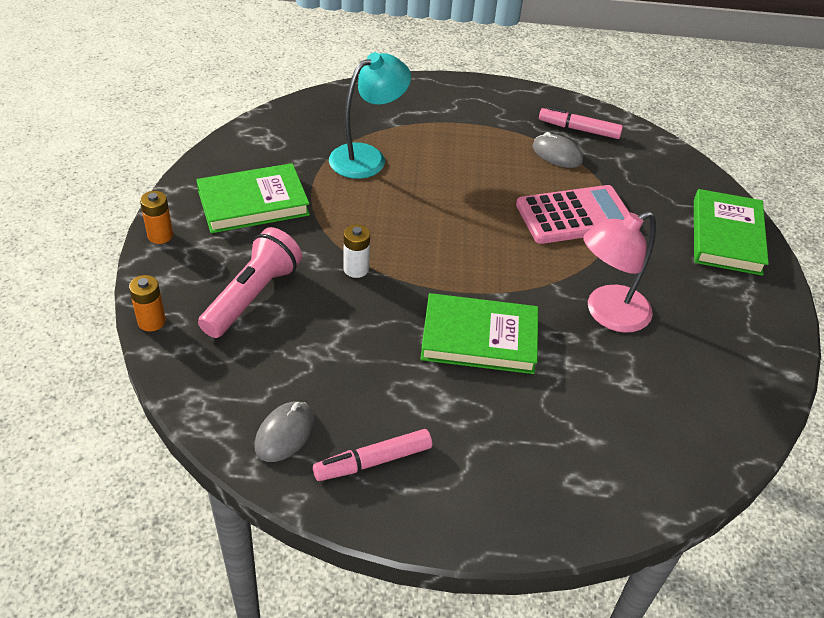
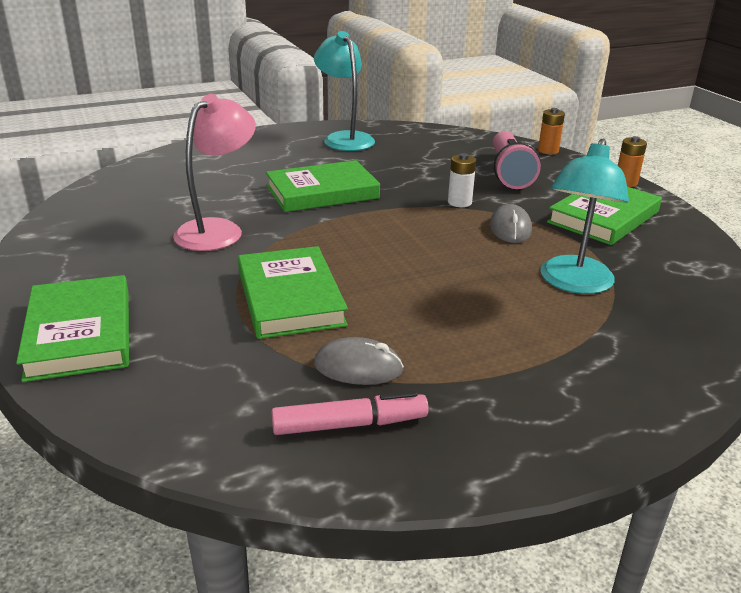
camera: 155 degrees right, 15 degrees down
(285, 433) = (405, 136): grey mouse -> grey mouse (510, 228)
(373, 461) = (344, 138): pink marker -> turquoise lamp
(574, 215) = (290, 298): pink calculator -> green book

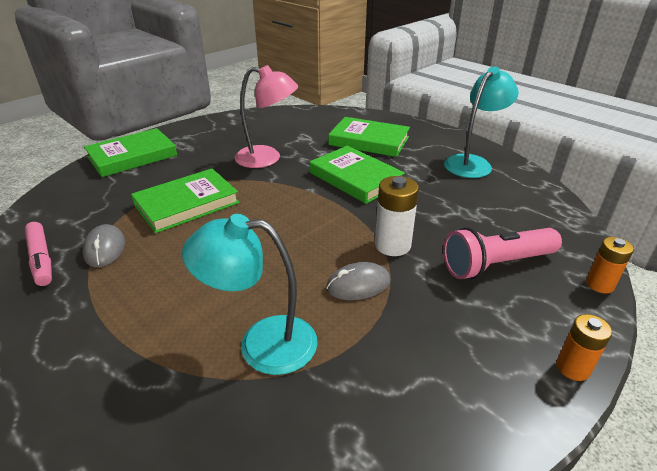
camera: 70 degrees right, 5 degrees up
(459, 202) = (392, 245): white battery -> white battery, size x1.52
(603, 217) = (440, 353): green book -> green book (369, 141)

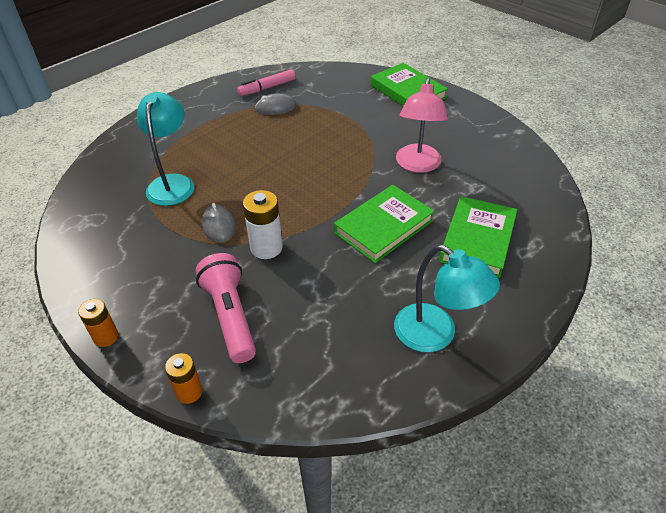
camera: 90 degrees right, 10 degrees up
(187, 204) = (331, 131): green book -> none

